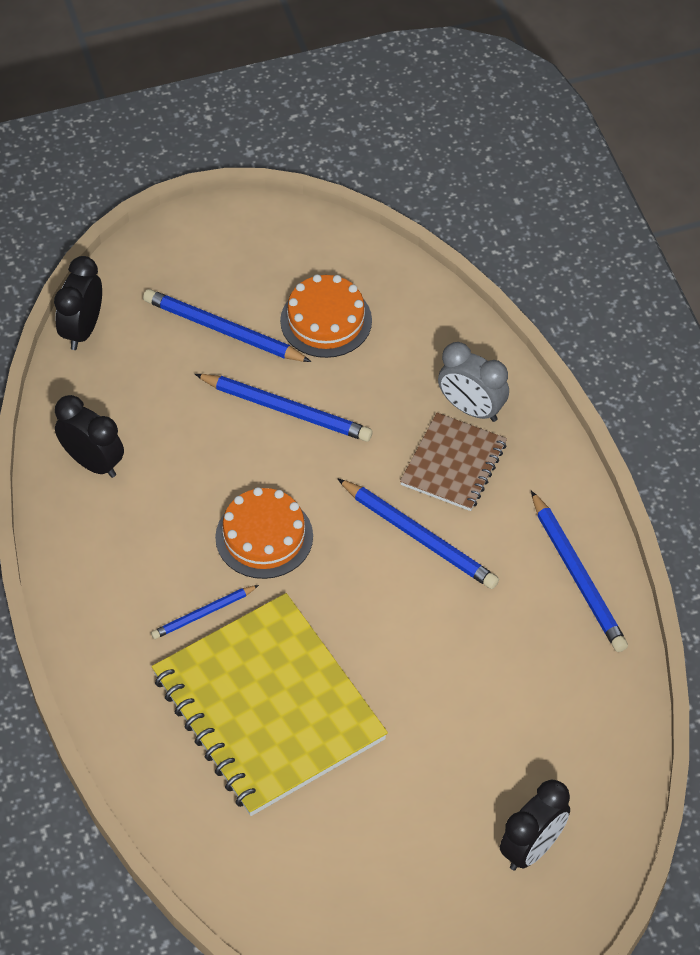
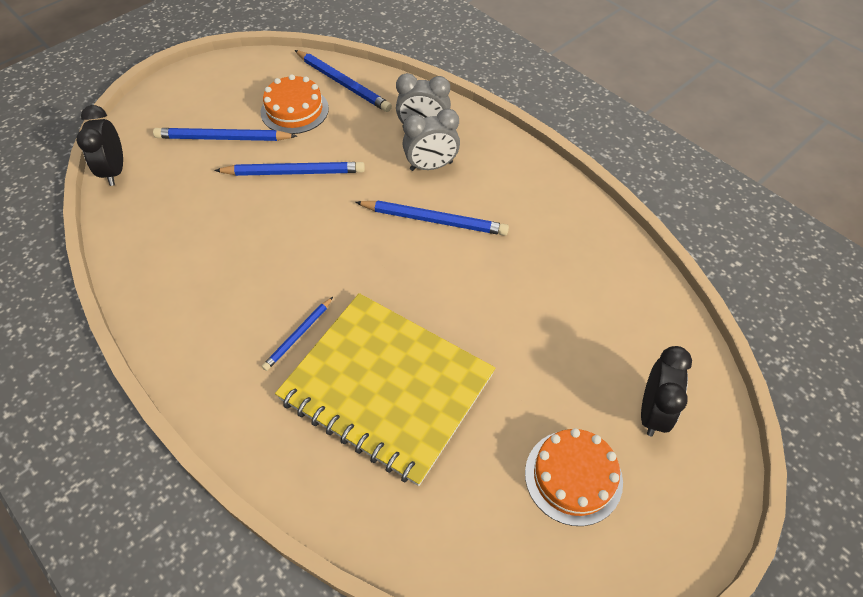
camera: 25 degrees left, 0 degrees up
(93, 463) = (159, 257): black clock -> none
(264, 536) = (319, 261): orange cake -> orange cake (573, 477)
(453, 464) = (431, 166): brown notebook -> grey clock
(577, 575) = (557, 205): blue pencil -> blue pencil (343, 83)

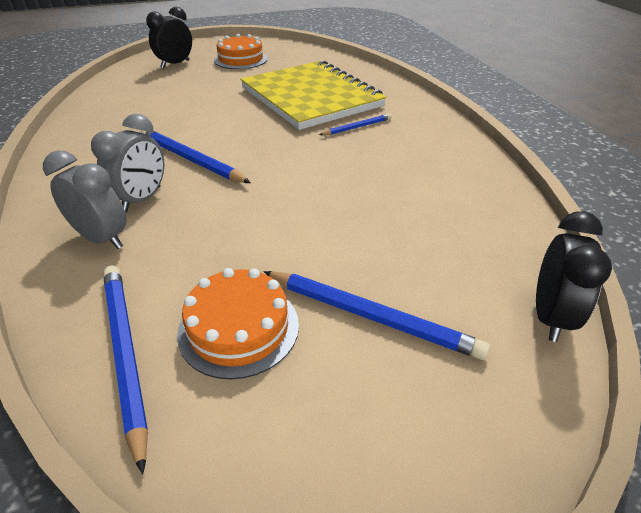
camera: 155 degrees left, 15 degrees down
(294, 172) = (294, 238): blue pencil -> none
(431, 166) = (142, 199): grey clock -> grey clock turned 105 degrees clockwise

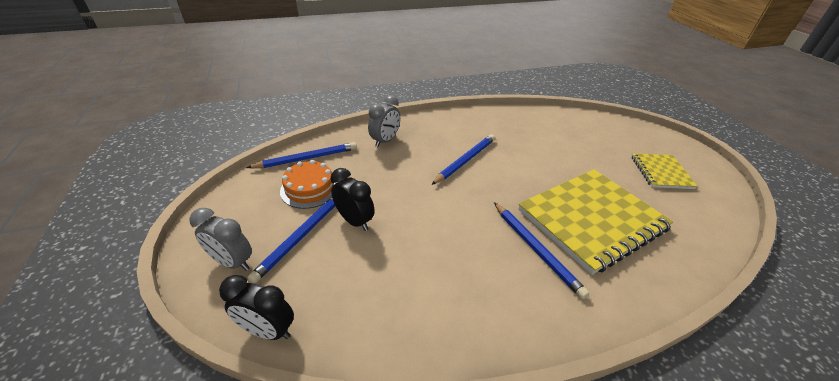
camera: 90 degrees right, 0 degrees up
(142, 199) = (419, 148): grey clock -> grey clock (232, 262)
(175, 64) = (624, 138): black clock -> black clock (355, 221)
(241, 59) = (661, 172): orange cake -> yellow notebook
(357, 127) = (535, 249): blue pencil -> blue pencil, size x1.70

